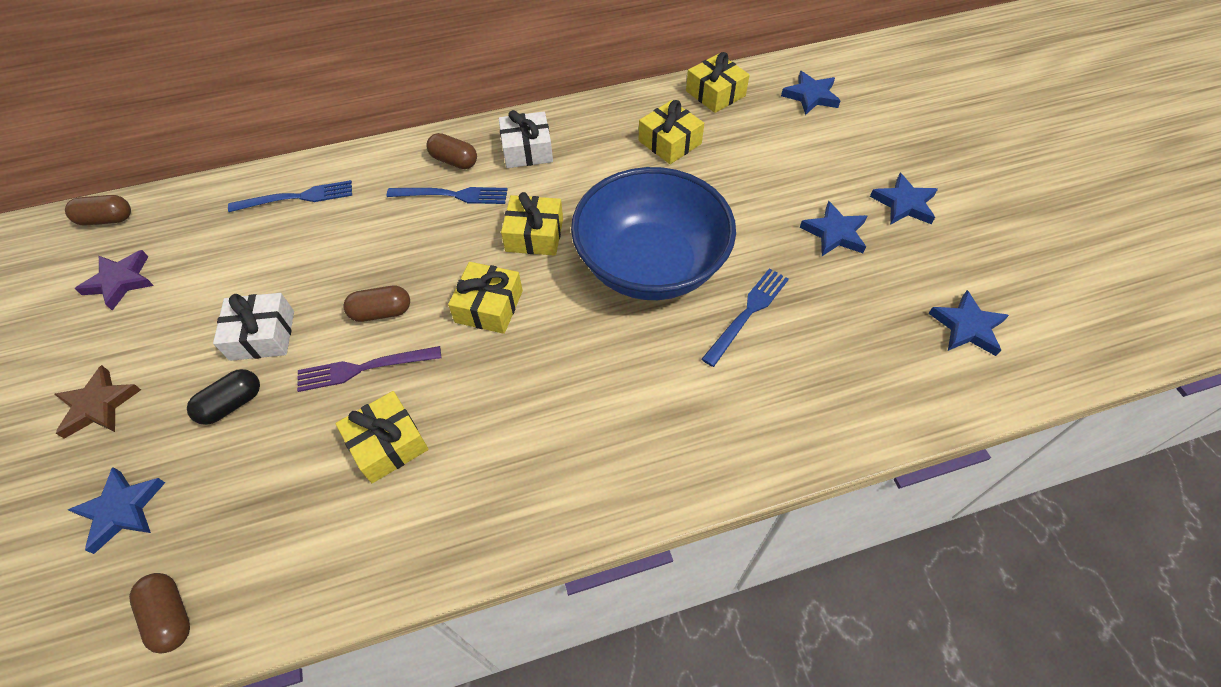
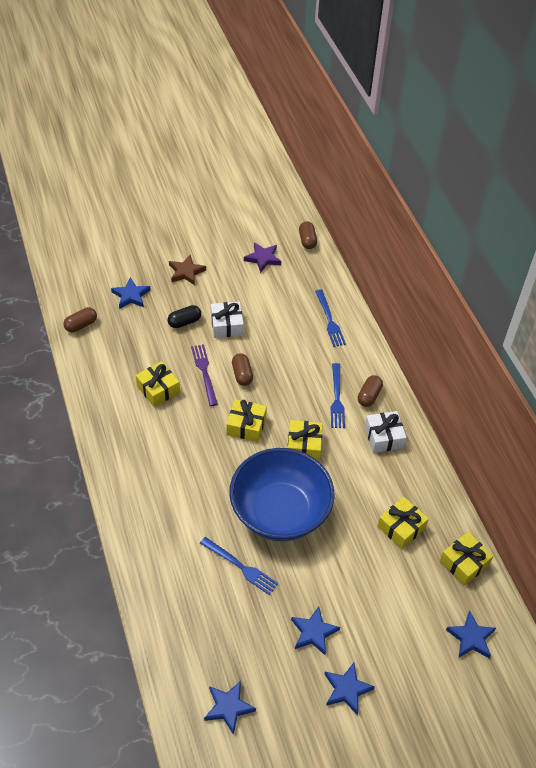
camera: 85 degrees right, 5 degrees down
(232, 404) = (184, 322): black capsule -> black capsule turned 75 degrees counterclockwise

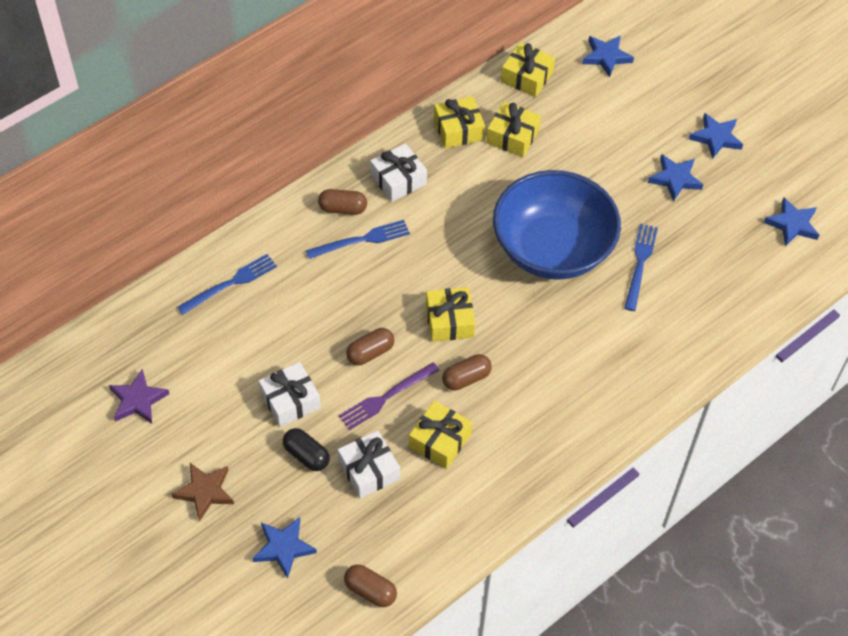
camera: 110 degrees left, 5 degrees up
(158, 348) = (369, 470): none -> white gift
(304, 445) = (449, 253): yellow gift -> yellow gift (458, 129)
(307, 240) = (78, 355): brown capsule -> brown capsule (466, 378)

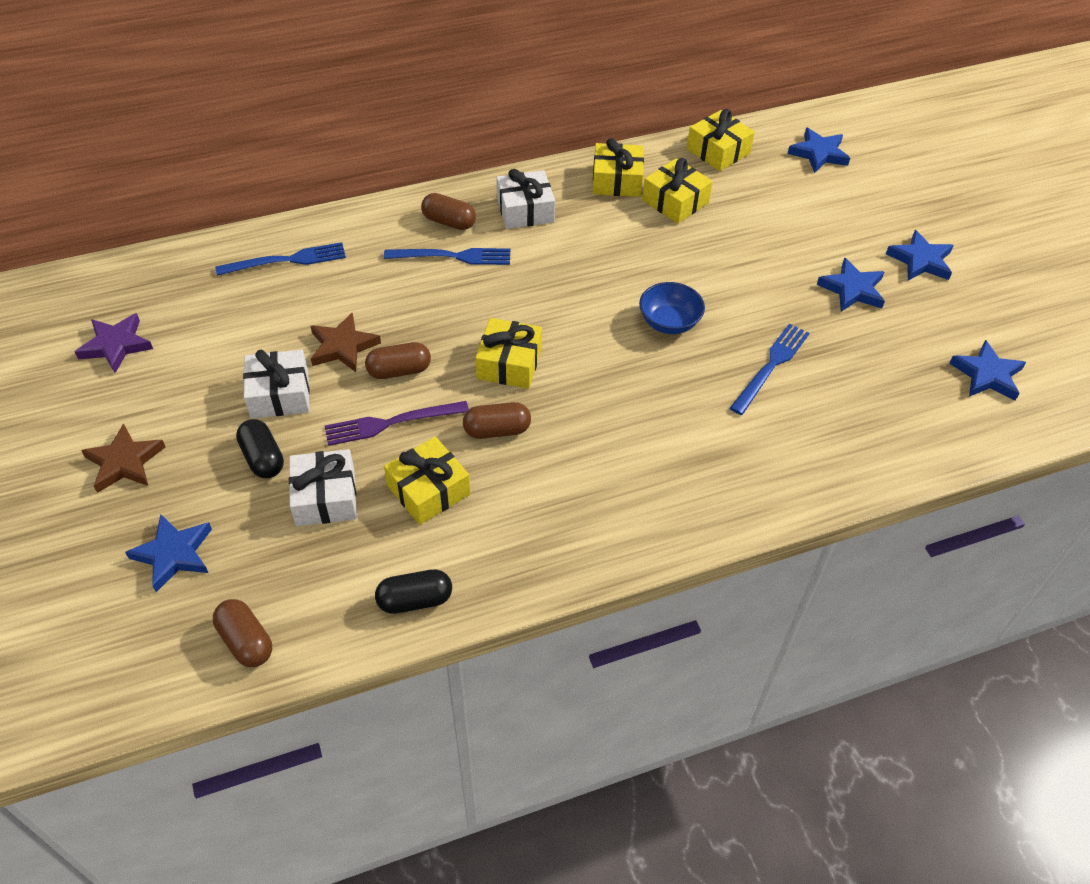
camera: 20 degrees right, 5 degrees down
(316, 345) = (343, 346): none -> brown star
(470, 523) = (415, 600): none -> black capsule
(552, 249) = (669, 322): blue bowl -> blue bowl, size x0.41

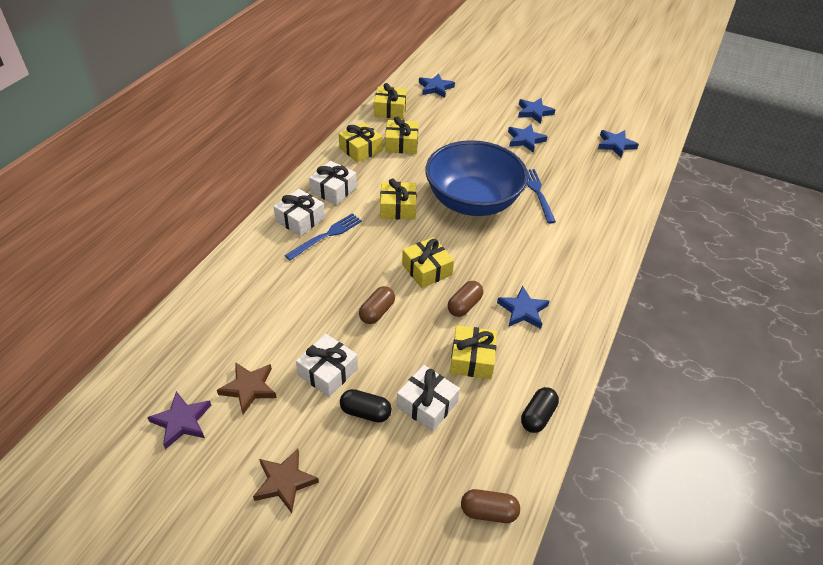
camera: 45 degrees left, 5 degrees down
(174, 554) = (387, 504): blue star -> blue star (523, 310)
(287, 260) = (231, 298): blue fork -> none
(343, 346) = (329, 321): brown star -> brown star (249, 388)
(391, 423) = (409, 341): purple fork -> none
(449, 222) = (300, 219): brown capsule -> white gift
(569, 274) = (398, 208): none -> yellow gift
(669, 322) = (472, 201): blue bowl -> blue bowl, size x2.43

